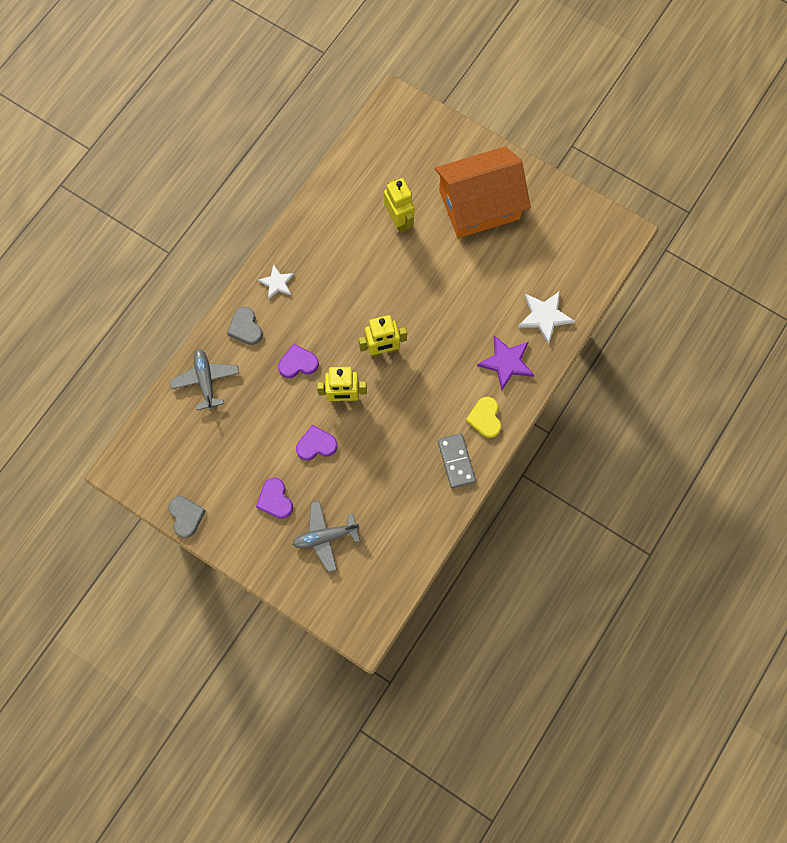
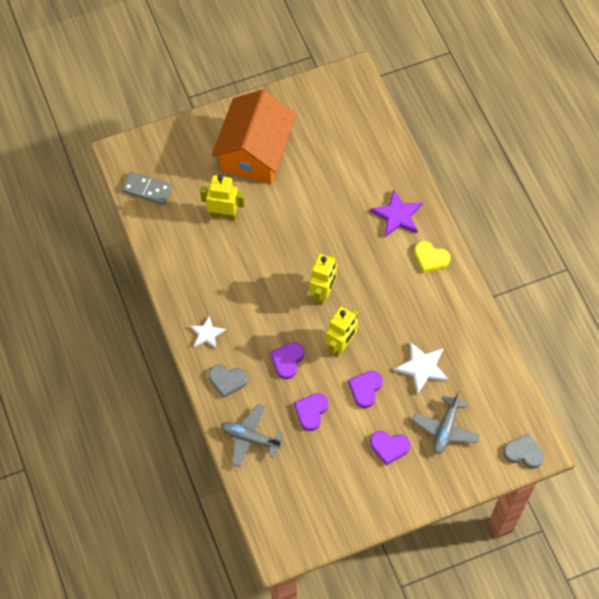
camera: 55 degrees left, 10 degrees down
(186, 516) = (355, 523): grey heart -> grey heart (523, 452)
(264, 413) = (311, 412): none -> purple heart
(456, 461) = (450, 299): grey domino -> grey domino (147, 189)
(544, 316) = (380, 167): white star -> white star (422, 368)

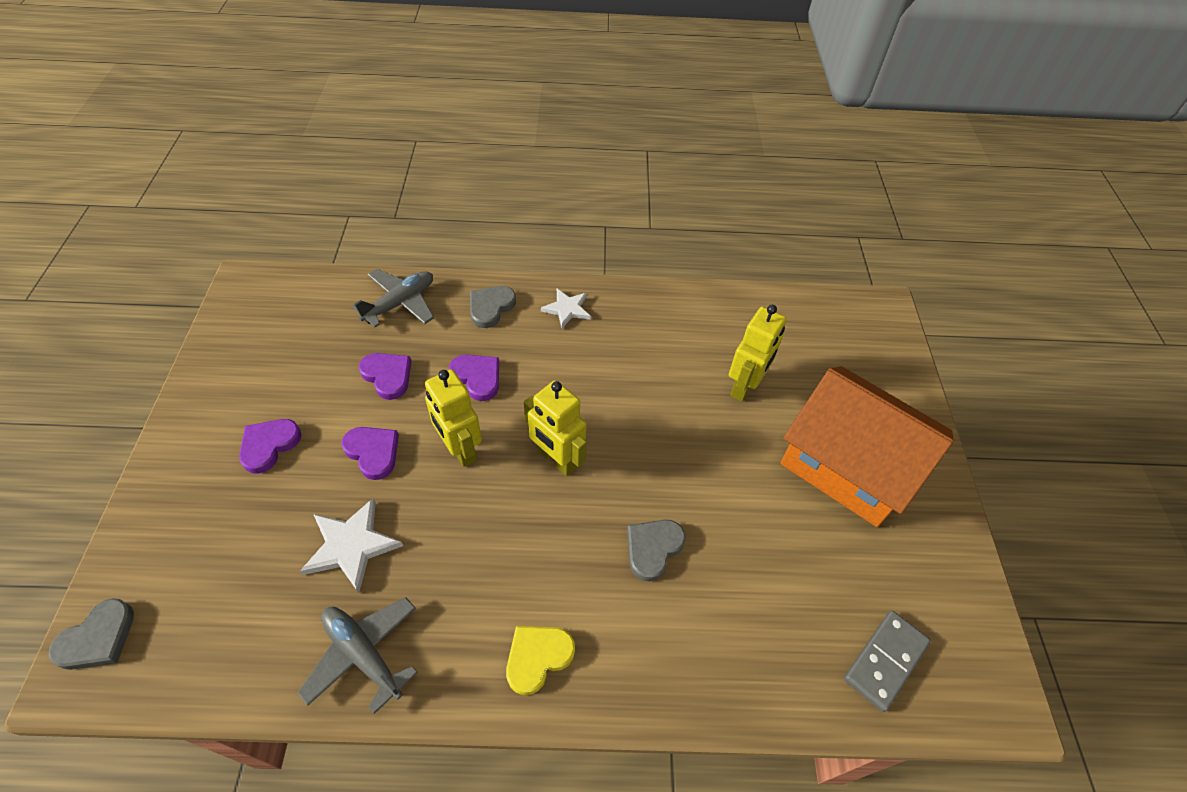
camera: 110 degrees right, 10 degrees down
(147, 189) = (814, 317): grey domino -> grey domino (885, 661)
(352, 228) = (653, 548): none -> grey heart
(397, 215) = (649, 637): purple star -> none
(445, 429) = (233, 533): grey plane -> grey plane (363, 654)

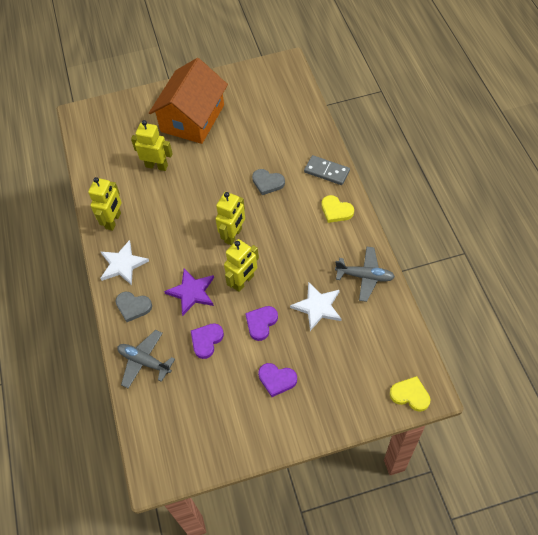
camera: 100 degrees left, 5 degrees up
(98, 638) = (410, 395): grey heart -> yellow heart
(363, 654) = (365, 276): grey plane -> grey plane turned 105 degrees counterclockwise
(477, 377) = (192, 292): purple heart -> purple star
(567, 309) = (122, 264): white star -> white star, size x1.51
(650, 313) = (113, 221): none -> yellow robot
(885, 661) = (285, 97): grey domino -> grey domino (326, 171)

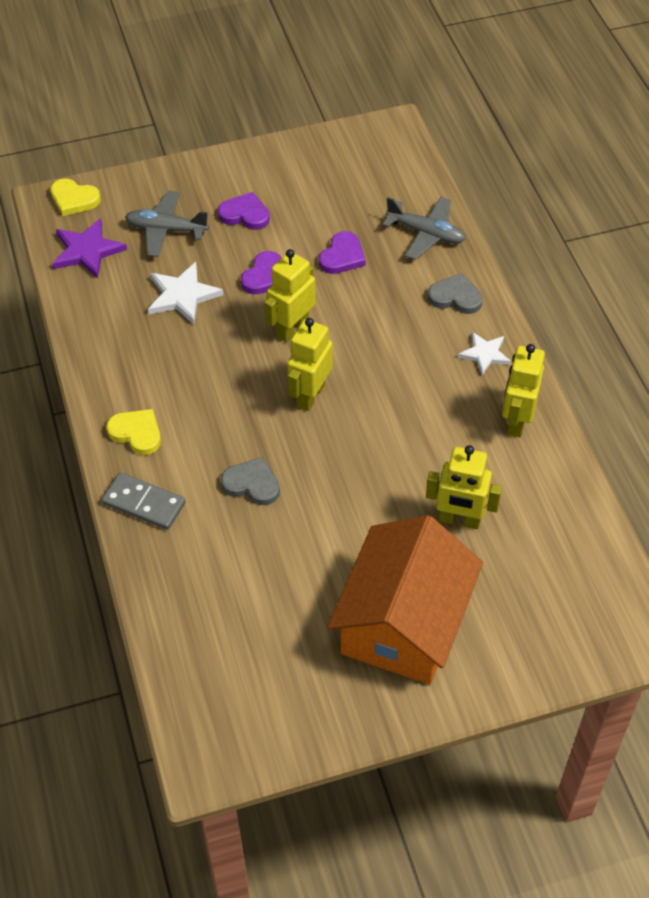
camera: 175 degrees right, 5 degrees down
(122, 264) = (485, 354): white star -> white star, size x0.66
(192, 292) = (370, 315): purple star -> purple star (87, 250)
(365, 276) = (107, 334): grey plane -> grey plane (166, 230)

